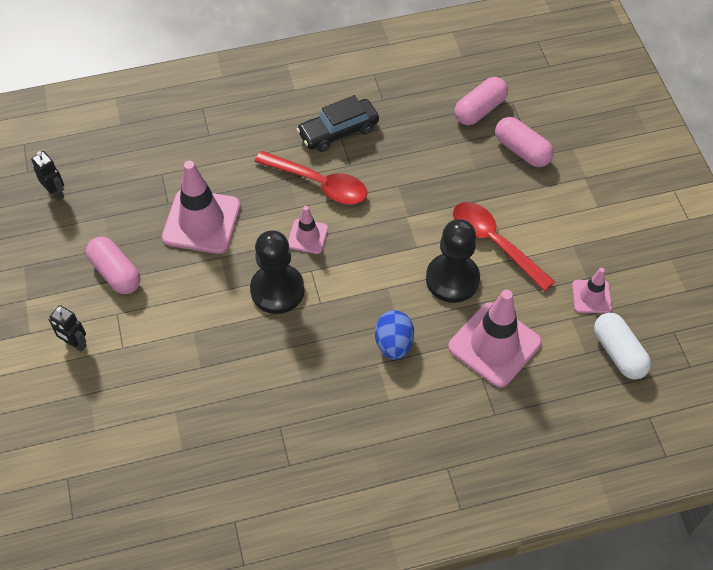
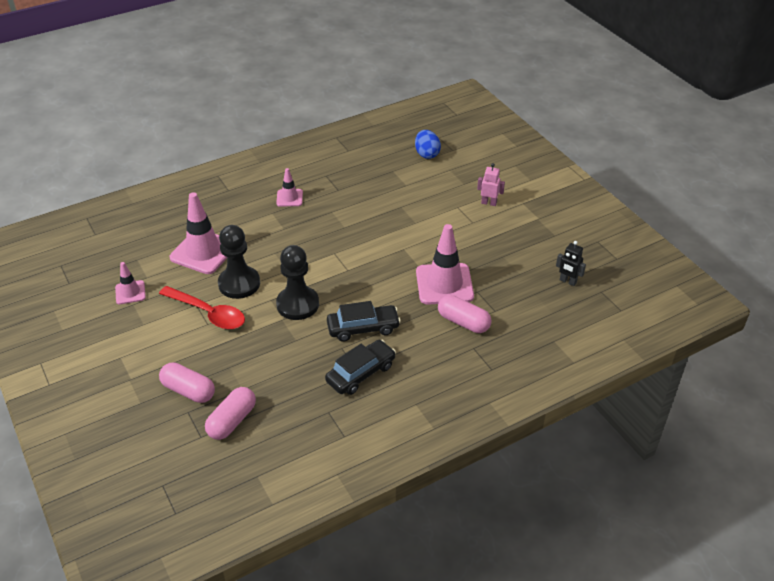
camera: 165 degrees right, 15 degrees down
(75, 344) = (489, 203): black robot -> pink robot
(116, 273) = (488, 242): pink capsule -> pink capsule (463, 322)
(277, 290) = (368, 254): black pawn -> black pawn (297, 304)
(307, 236) = (358, 290): pink traffic cone -> pink traffic cone (289, 198)
(318, 183) = (363, 328): red spoon -> black car
(393, 344) = (275, 240): blue egg -> blue egg (427, 154)
(618, 353) = (112, 263): white capsule -> none

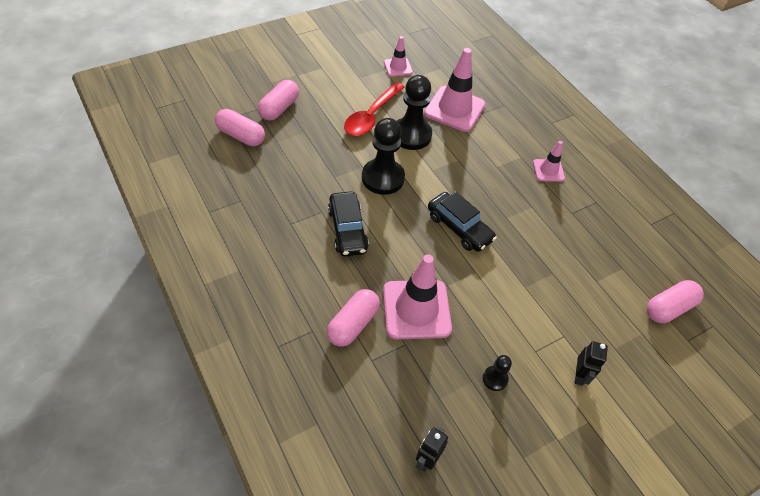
camera: 85 degrees right, 10 degrees up
(361, 373) = (285, 226): black car -> black car (459, 227)
(427, 154) = (669, 308): blue egg -> pink capsule
(489, 203) = (579, 375): pink robot -> black robot
(499, 244) = (495, 379): none -> black pawn

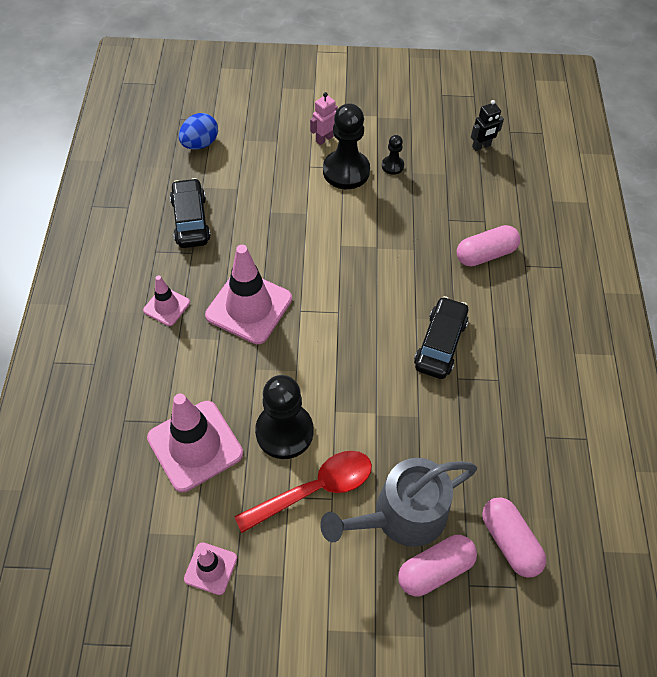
camera: 145 degrees left, 5 degrees up
(312, 124) = (402, 515): none -> grey watering can
(383, 178) = (362, 387): black pawn -> black pawn (346, 171)
(416, 309) = (420, 240): pink traffic cone -> pink traffic cone (249, 307)
(459, 227) = (321, 291): black car -> black car (191, 220)
(579, 375) = (324, 139): black robot -> pink robot
(669, 308) = (200, 144): pink capsule -> blue egg

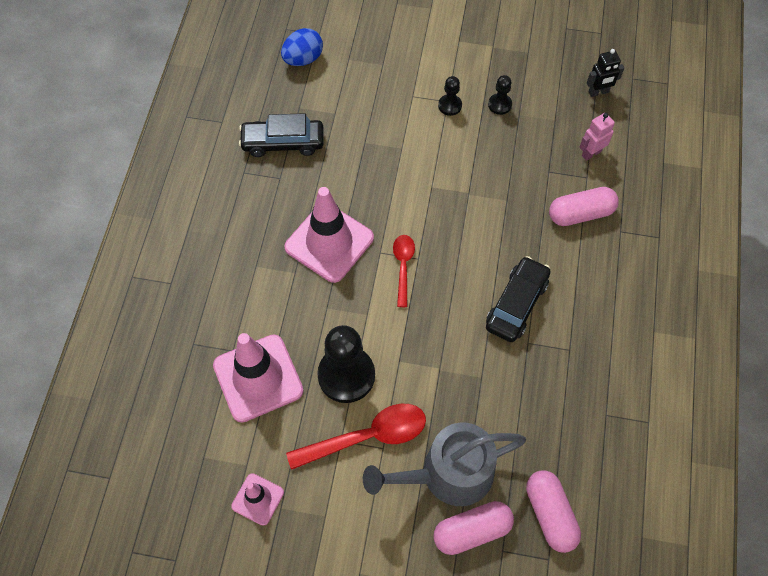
camera: 10 degrees right, 5 degrees up
(166, 306) = (248, 232): pink traffic cone -> none
(191, 220) = (283, 143): black car -> black car turned 90 degrees counterclockwise
(324, 139) = (432, 66): pink robot -> pink robot (591, 153)
(325, 321) = (403, 267): none -> red spoon
(346, 171) = (450, 105): black pawn -> black pawn, size x0.48

